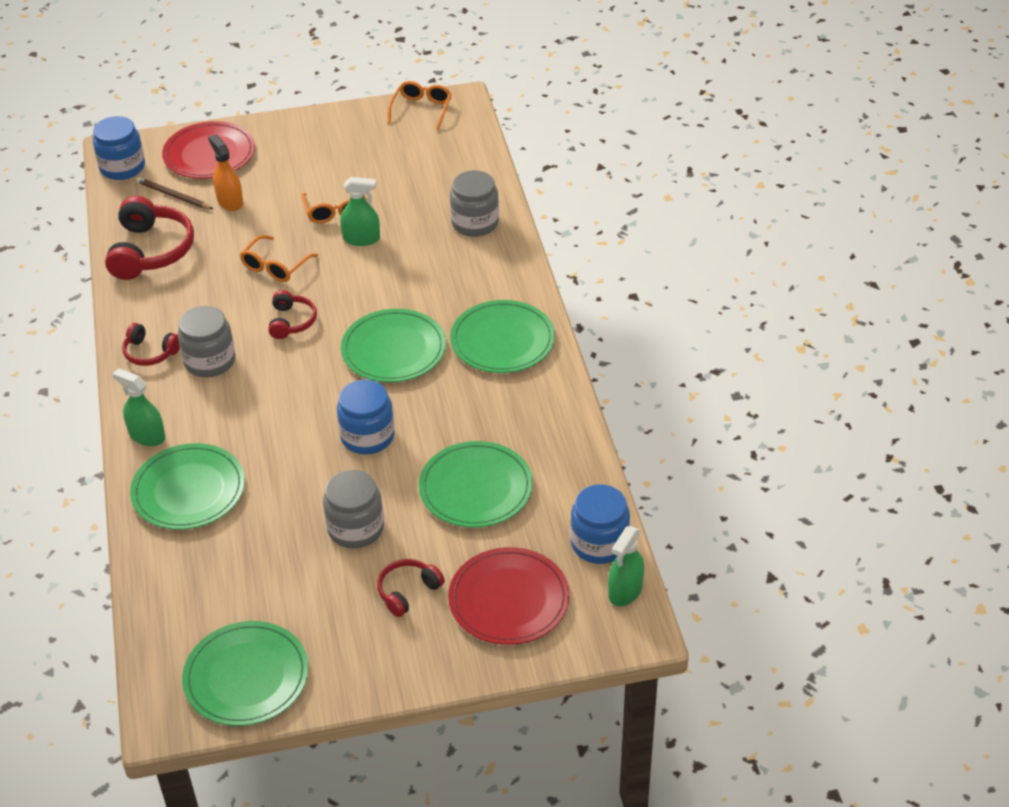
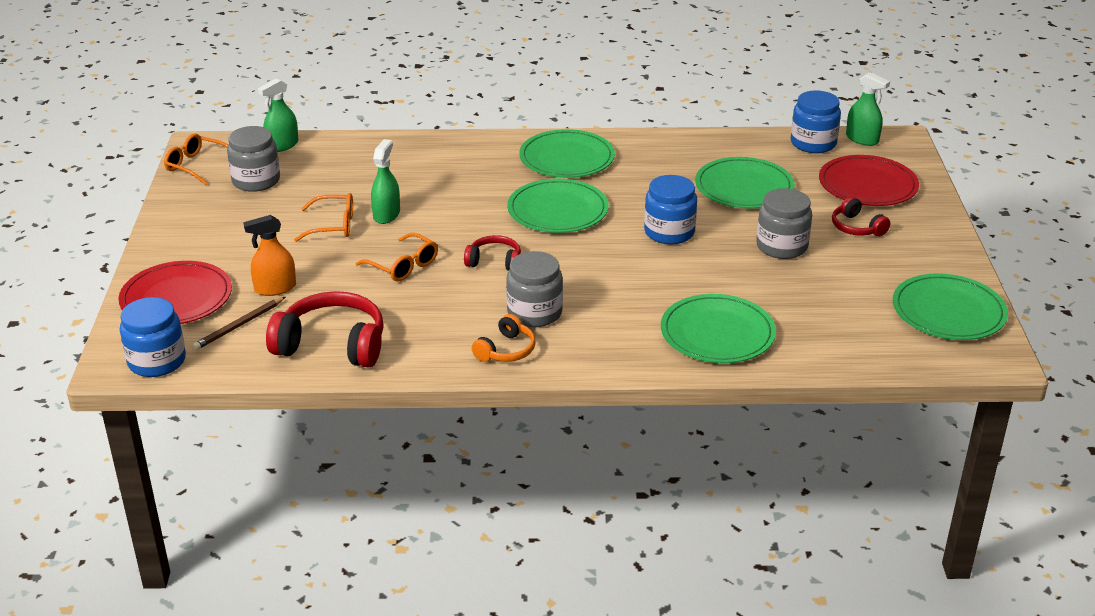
camera: 80 degrees left, 10 degrees down
(147, 436) = (634, 356): green spray bottle -> green spray bottle (282, 145)
(150, 352) = (506, 350): red headphones -> orange headphones
(475, 223) = (397, 155): grey jar -> grey jar (256, 180)

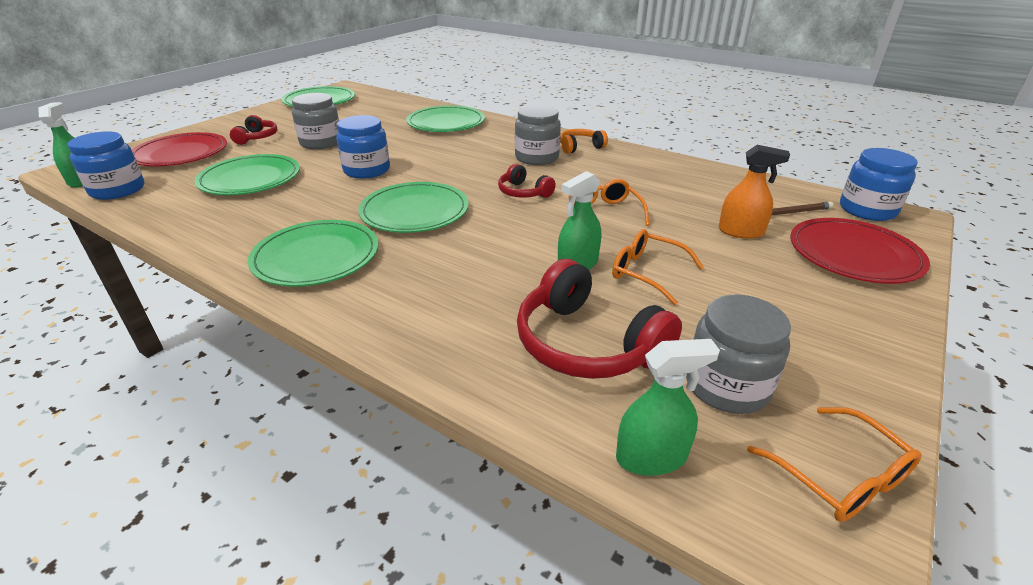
camera: 145 degrees left, 0 degrees up
(332, 345) = (704, 181): red headphones -> red headphones (587, 343)

